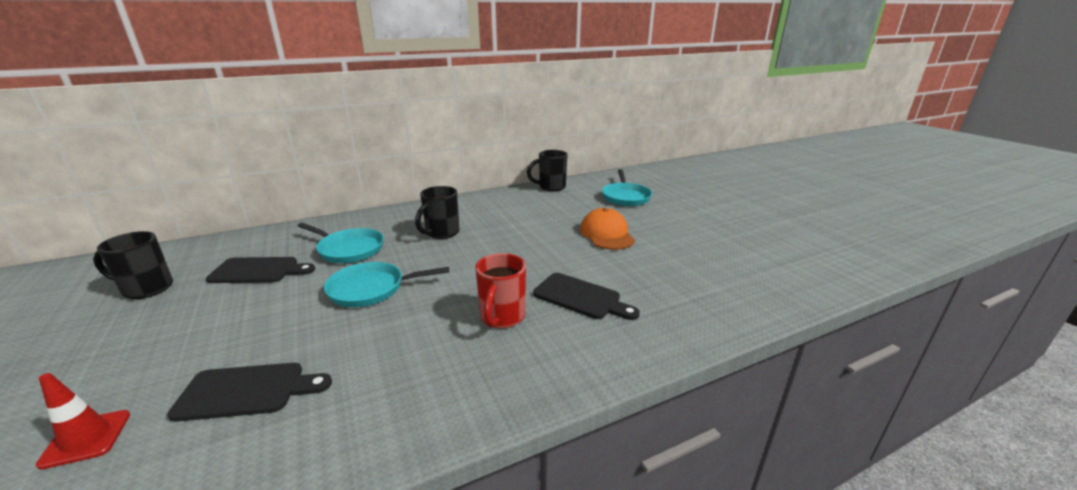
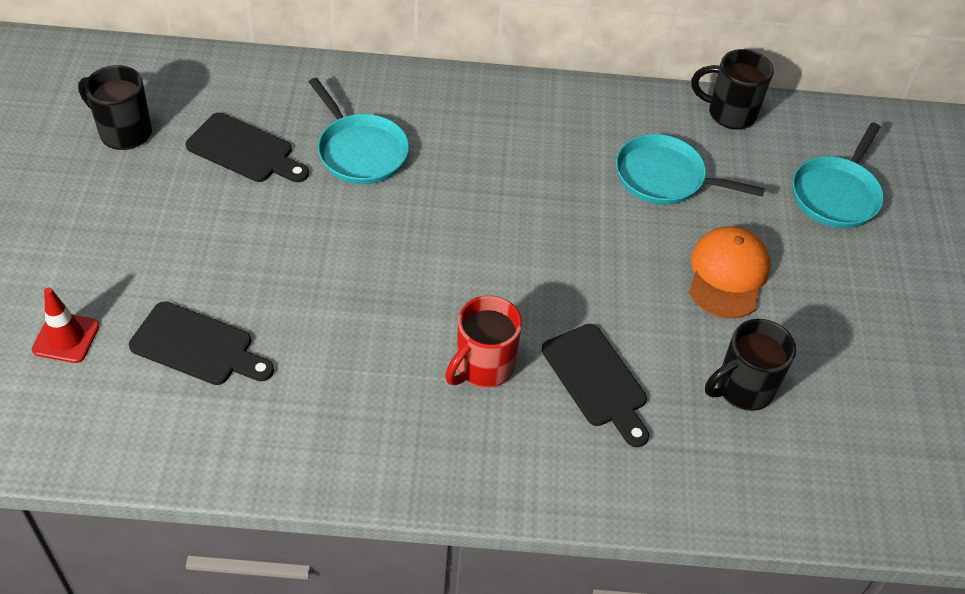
camera: 25 degrees right, 25 degrees up
(371, 289) = (359, 246): turquoise pan -> turquoise pan (665, 178)
(441, 233) = (493, 167): black mug -> black mug (742, 389)

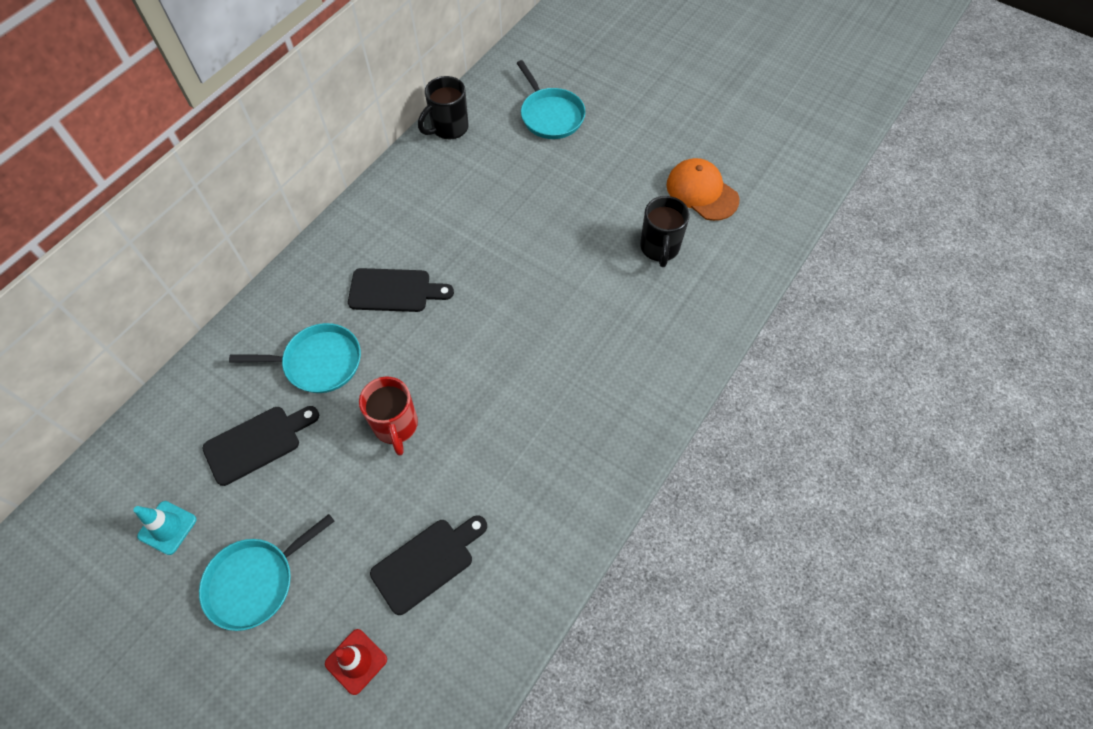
camera: 55 degrees left, 10 degrees up
(124, 132) = (167, 527): black mug -> turquoise traffic cone
(482, 367) = (559, 381): red mug -> red mug (396, 426)
(597, 380) = (608, 321): black cutting board -> black cutting board (394, 291)
(665, 178) = (475, 193): turquoise pan -> turquoise pan (255, 582)
(727, 275) = (573, 206): orange cap -> orange cap (702, 192)

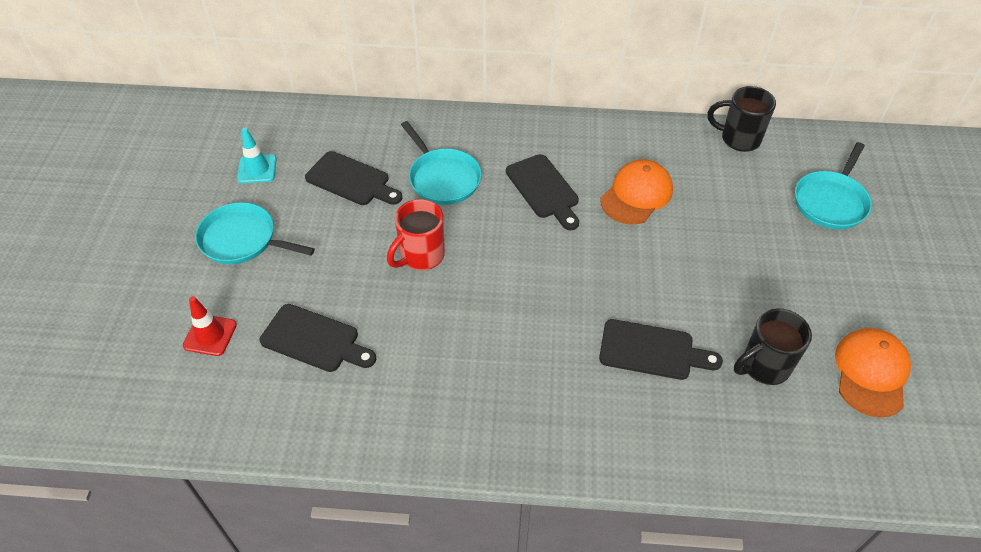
camera: 60 degrees right, 10 degrees down
(451, 229) = (636, 195): none -> orange cap
(603, 309) = (651, 351): none -> black cutting board

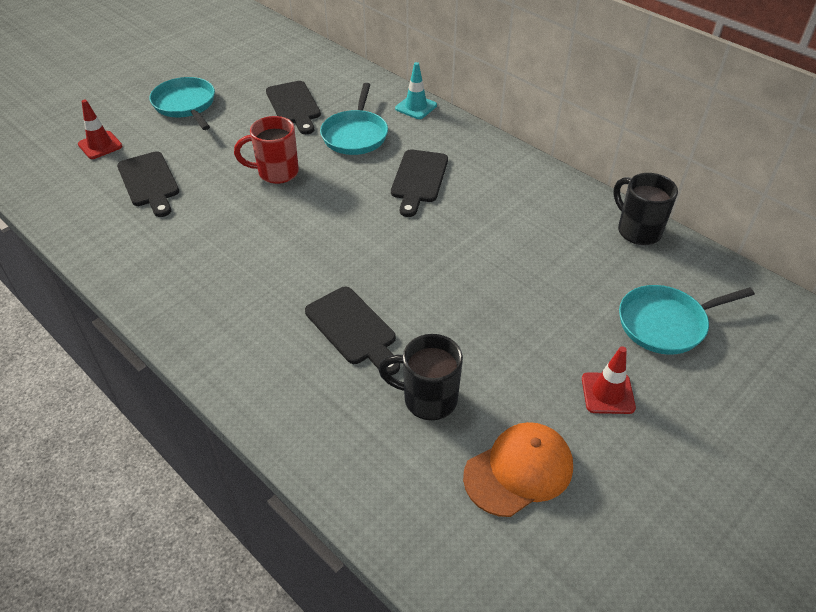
camera: 40 degrees right, 5 degrees down
(257, 169) = (246, 71): turquoise traffic cone -> turquoise traffic cone (416, 107)
(636, 195) = (488, 221): orange cap -> none
(855, 278) = (607, 393): none -> red traffic cone

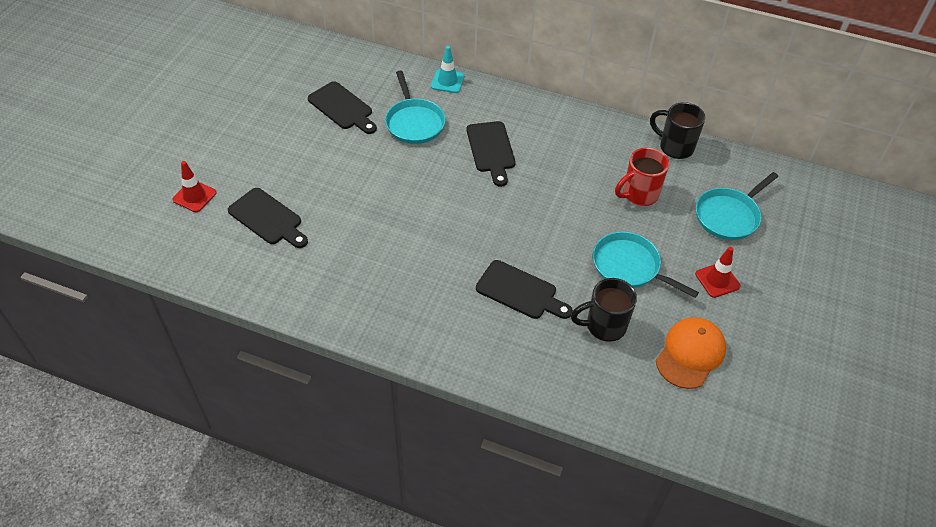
camera: 25 degrees left, 5 degrees up
(185, 105) = (243, 133): turquoise pan -> turquoise pan (629, 266)
(276, 173) = (372, 177): red mug -> red mug (639, 195)

